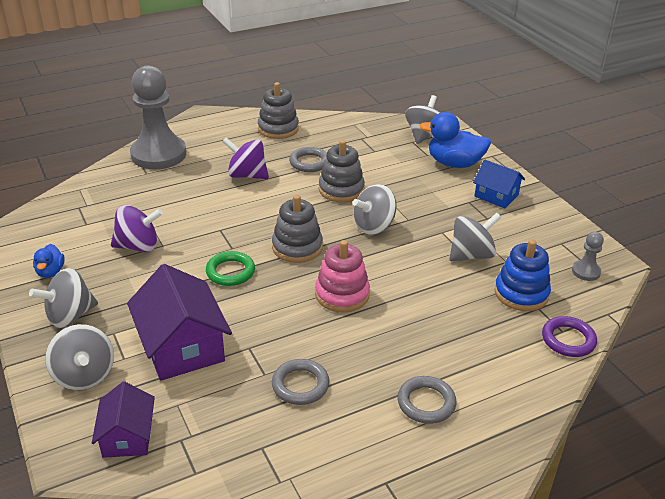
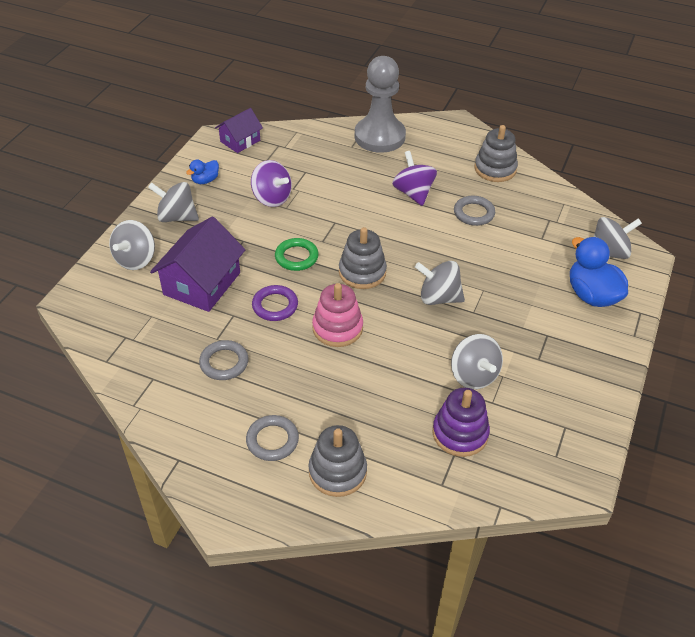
camera: 50 degrees right, 10 degrees up
(127, 436) = (107, 312): purple house -> purple house (240, 141)
(341, 190) = (462, 252): grey stacking toy -> grey stacking toy (337, 472)
(471, 255) = (473, 375): grey spinning top -> grey spinning top turned 45 degrees clockwise
(496, 196) = (579, 347): blue house -> none
(521, 293) = (460, 433): blue stacking toy -> purple stacking toy
(568, 340) = (434, 494): purple ring -> purple ring (275, 306)
(586, 271) = (543, 464): grey pawn -> none

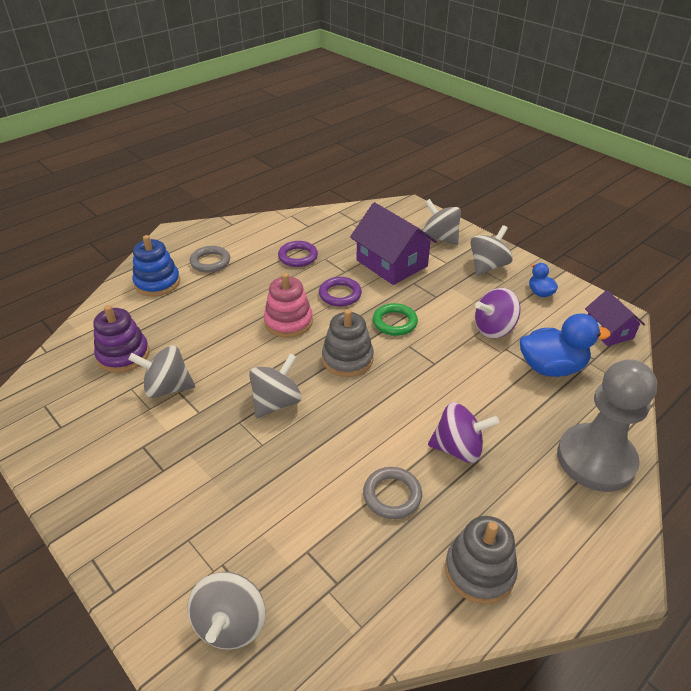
camera: 115 degrees right, 5 degrees down
(224, 363) = (298, 257): grey ring -> purple ring
(337, 472) = (157, 283): grey stacking toy -> blue stacking toy
(592, 295) = (179, 551): blue duck -> blue duck (551, 367)

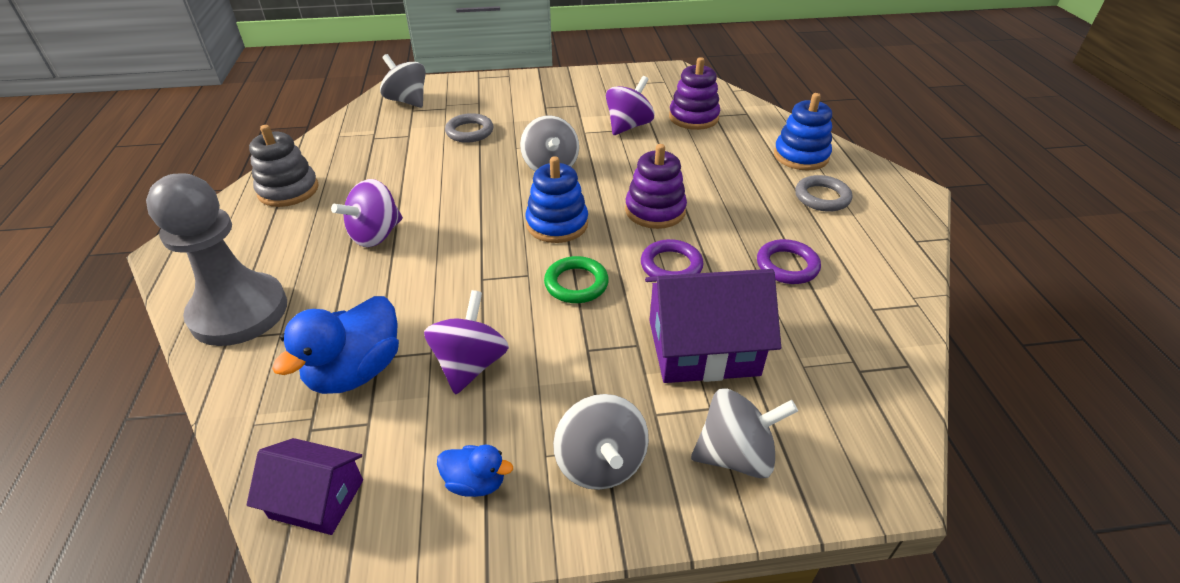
camera: 125 degrees right, 0 degrees up
(167, 388) = (628, 126): grey spinning top -> purple spinning top
(288, 322) = (655, 211): pink stacking toy -> purple stacking toy
(347, 359) = (557, 224): grey stacking toy -> blue stacking toy
(392, 495) = (391, 182): grey ring -> grey ring (469, 132)

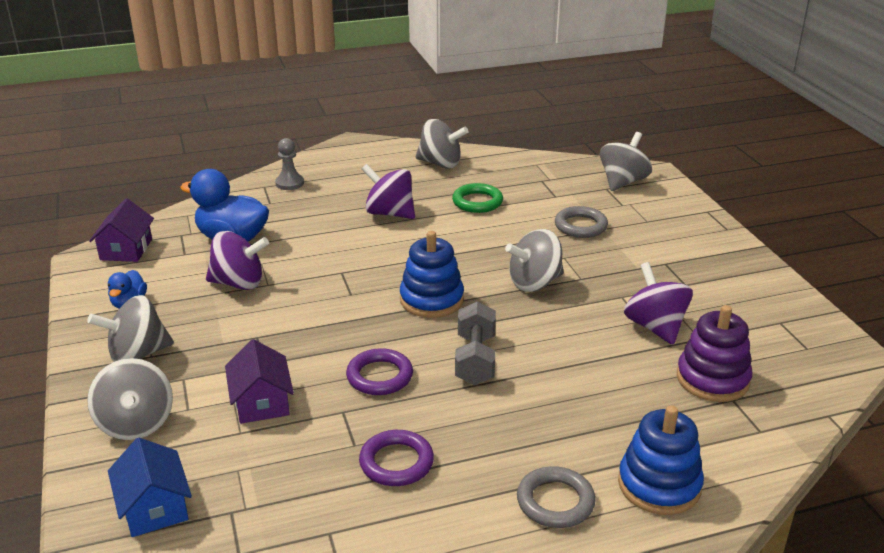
camera: 80 degrees right, 10 degrees down
(239, 312) = (289, 183): grey pawn -> grey pawn, size x0.42
(288, 190) = (440, 164): grey stacking toy -> grey spinning top
(576, 284) = (342, 321): green ring -> green ring (477, 202)
(628, 126) = (655, 327): purple spinning top -> purple spinning top turned 135 degrees counterclockwise
(655, 211) = (475, 359): purple stacking toy -> grey dumbbell
(703, 347) = (261, 402): purple house -> purple house, size x0.59
(864, 430) = (154, 507): none -> blue house

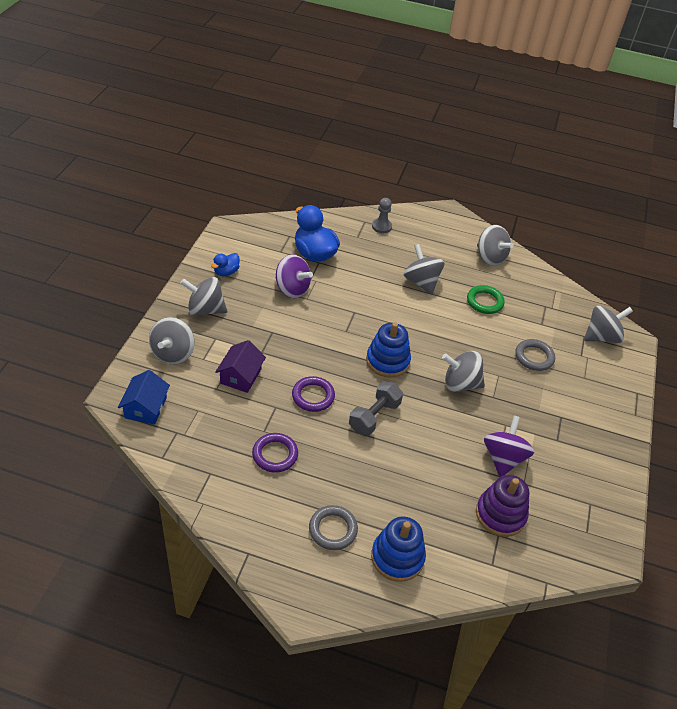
camera: 30 degrees right, 15 degrees up
(126, 249) = (252, 232): purple house -> none
(389, 213) = (421, 282): purple spinning top -> grey spinning top

